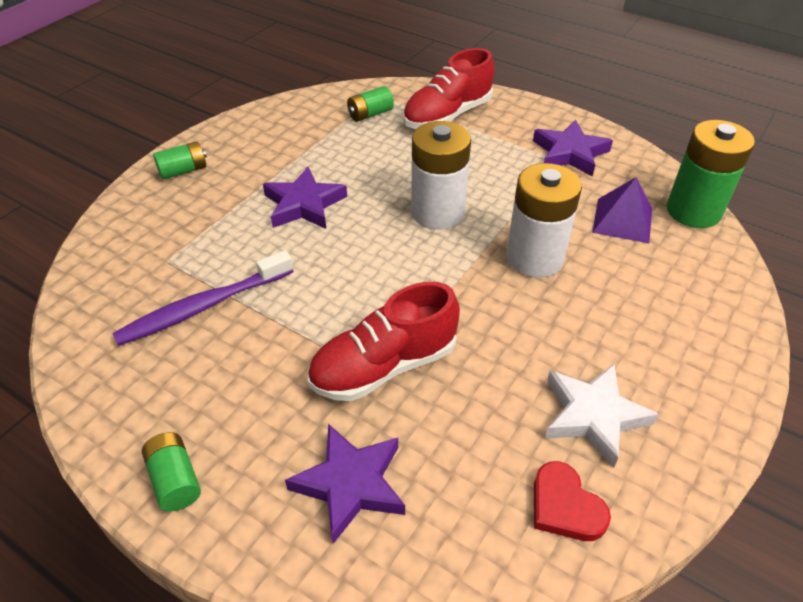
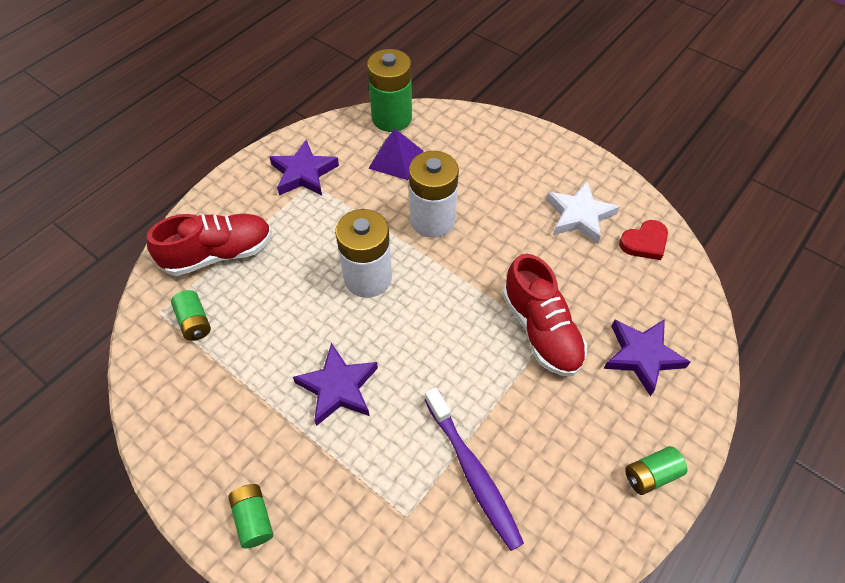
camera: 85 degrees left, 10 degrees up
(447, 116) = (219, 254): red shoe -> red shoe turned 75 degrees counterclockwise

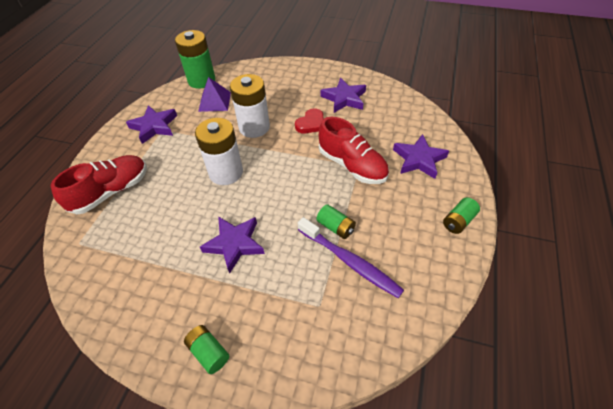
camera: 20 degrees left, 5 degrees down
(194, 322) = (109, 240): green battery -> green battery (336, 227)
(579, 216) = (344, 98): white star -> purple star
(644, 242) = (389, 101): red heart -> red heart (311, 124)

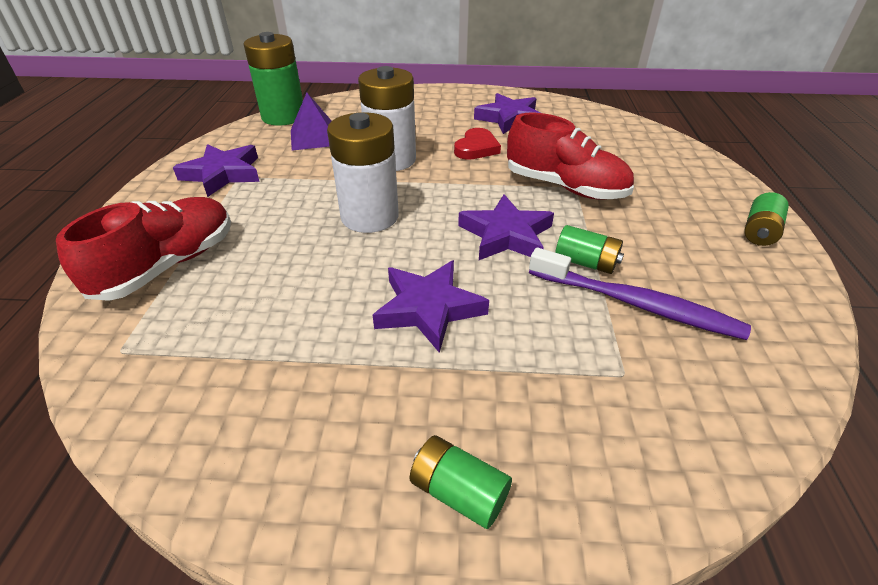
camera: 15 degrees left, 10 degrees down
(419, 159) = (655, 170): purple star -> purple star (506, 235)

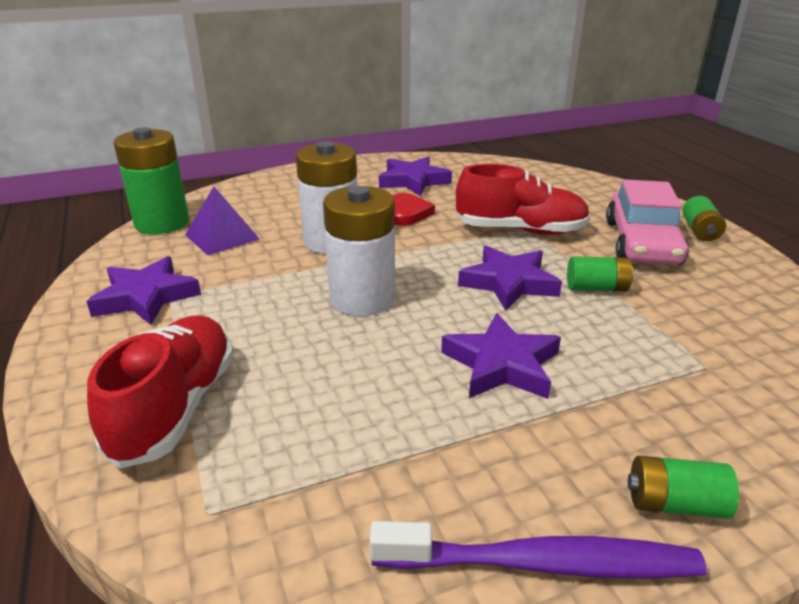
camera: 25 degrees left, 10 degrees down
(636, 304) = (665, 309): purple toothbrush -> purple toothbrush (542, 563)
(679, 228) = (641, 242): none -> pink car

